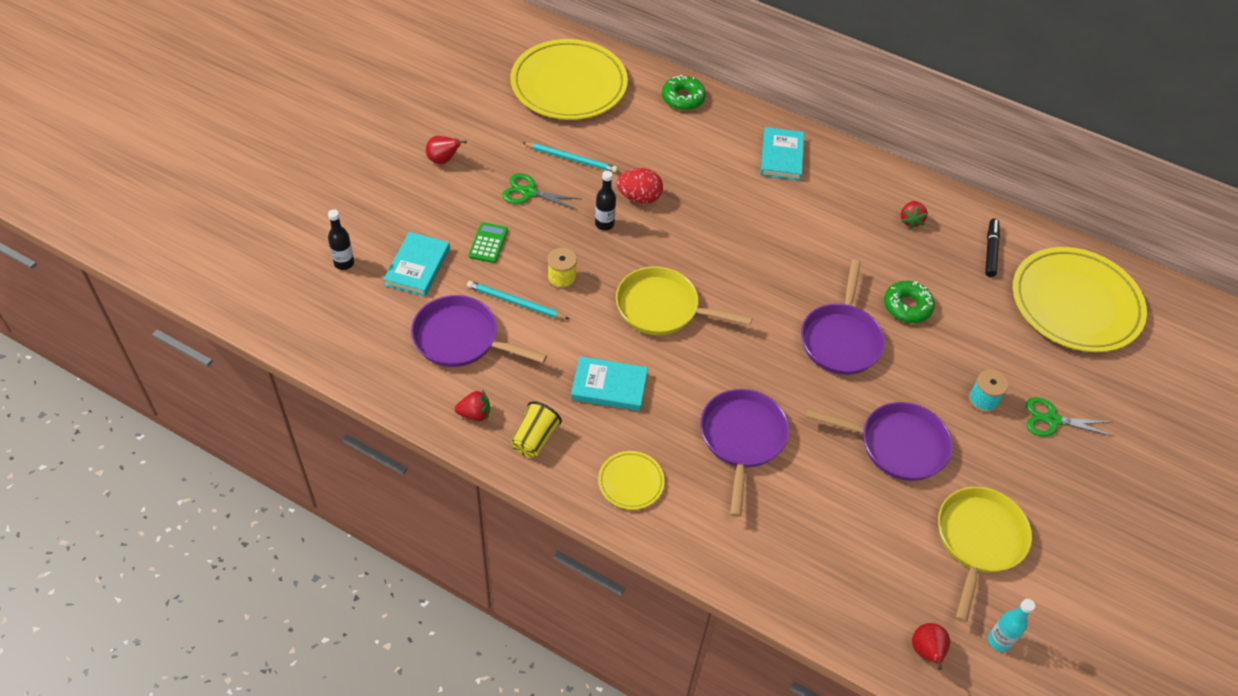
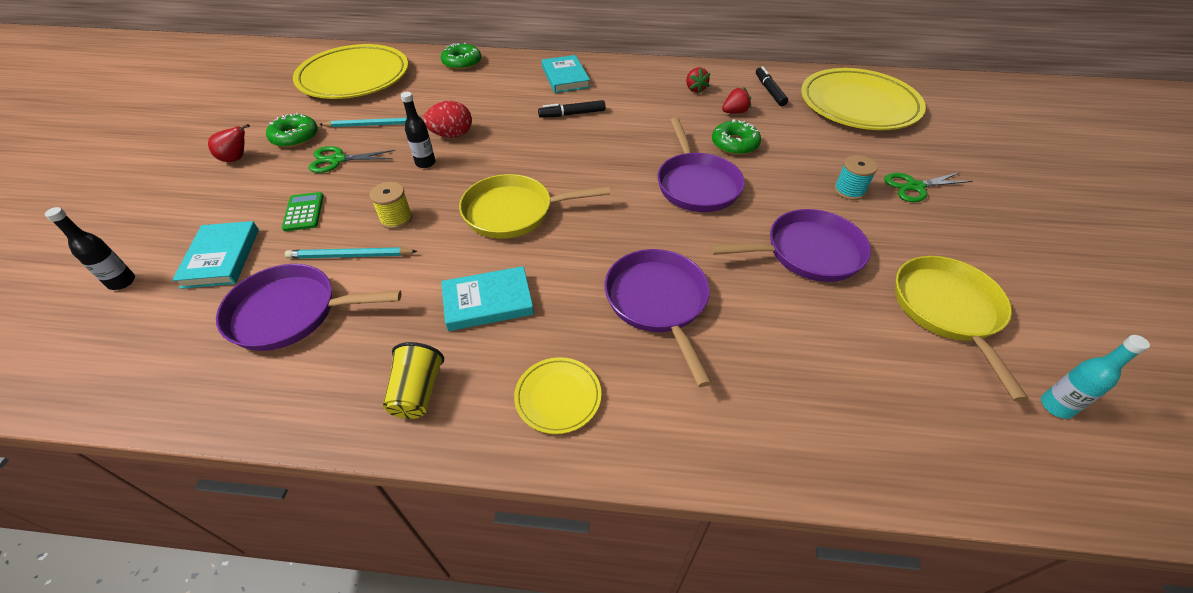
camera: 20 degrees left, 5 degrees down
(475, 414) = (328, 391): red strawberry -> red strawberry (734, 112)
(497, 150) = (295, 137): none -> green donut
(765, 211) = (572, 114): none -> black marker
(926, 652) = (1003, 455): red pear -> none

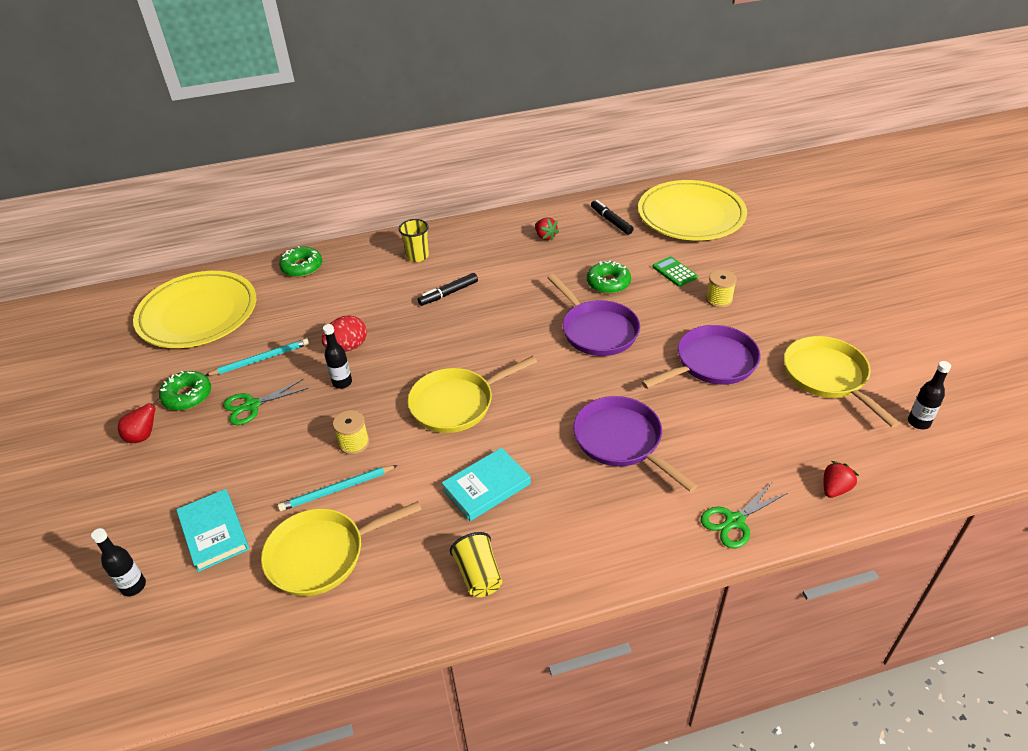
camera: 20 degrees left, 5 degrees down
(291, 313) = (322, 554): purple pan -> yellow pan
(303, 212) = (259, 465): green calculator -> green calculator (674, 272)
(558, 397) = (589, 538): yellow plate -> none
(565, 77) = (417, 256): turquoise book -> yellow cup
(734, 112) = (592, 251): red strawberry -> red strawberry (835, 489)
(849, 191) = (719, 299): turquoise spool -> yellow spool
(915, 187) = (766, 281): green scissors -> green scissors (734, 521)
(1056, 406) = (918, 422): turquoise bottle -> black bottle

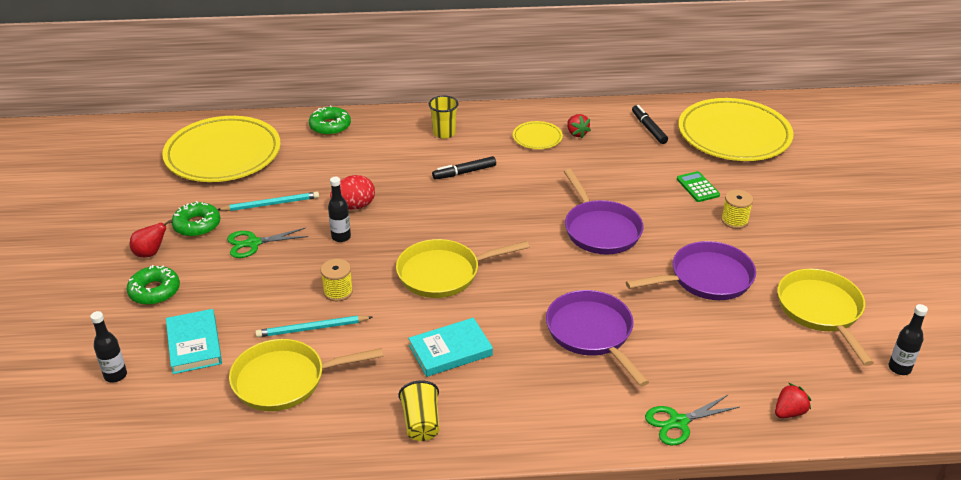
camera: 10 degrees right, 5 degrees down
(509, 247) = (537, 138): none -> yellow plate
(608, 283) = (626, 187): green donut -> green donut (154, 291)

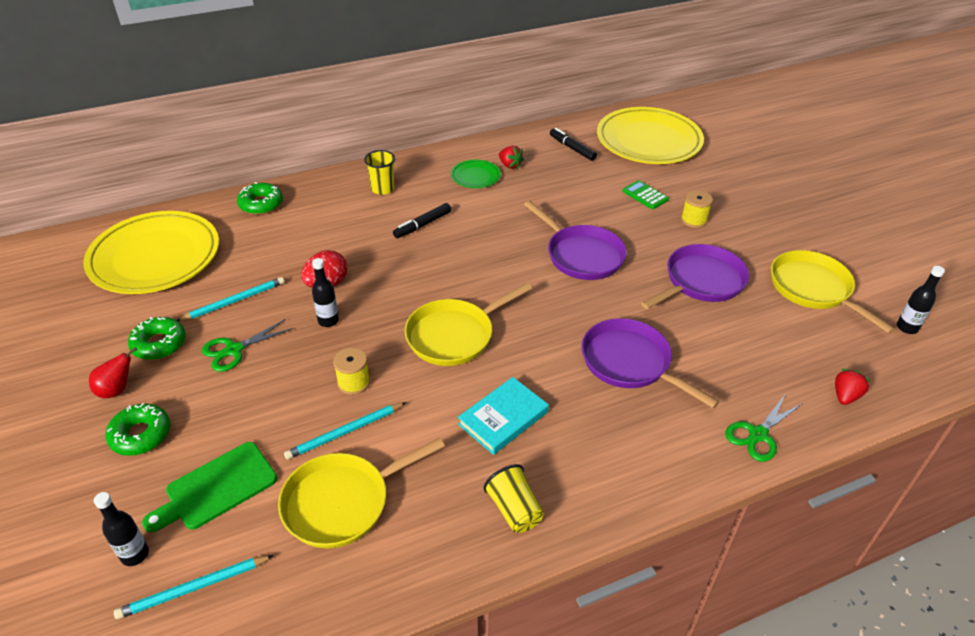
camera: 20 degrees left, 5 degrees up
(147, 410) = (194, 588): none -> turquoise pencil
(194, 344) = (216, 488): turquoise book -> green cutting board
(537, 138) = (475, 176): yellow plate -> green plate

